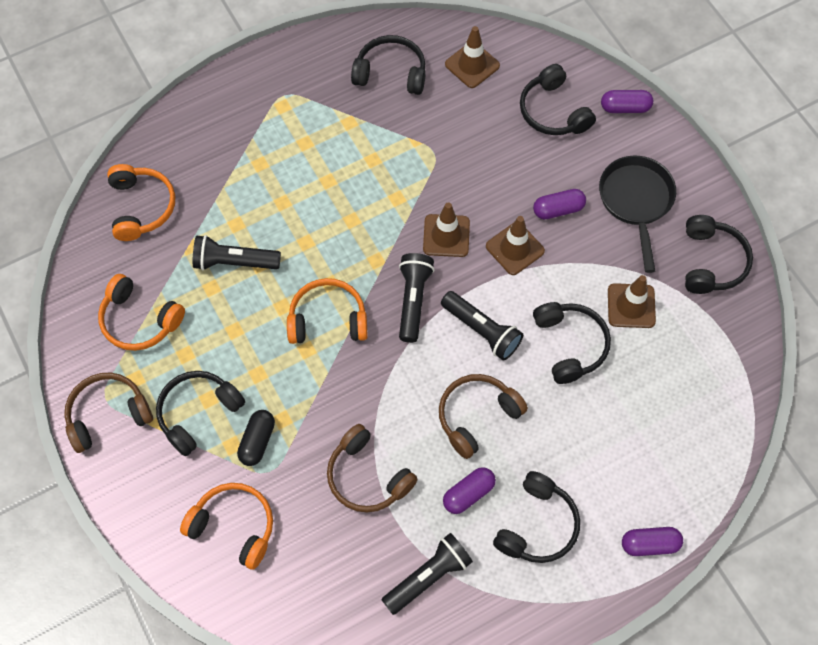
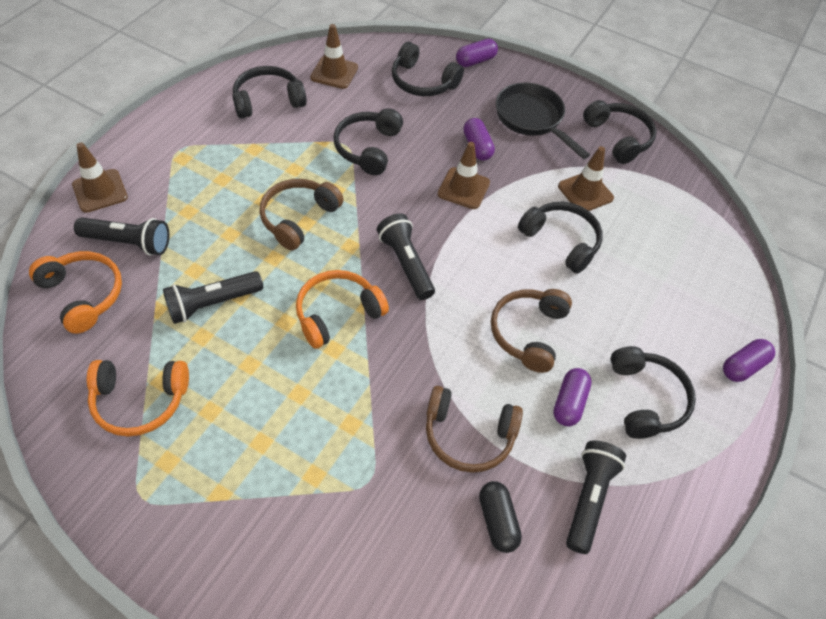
camera: 35 degrees left, 10 degrees down
(108, 415) = (155, 514): brown headphones -> brown headphones (298, 218)
(198, 413) = (258, 461): black headphones -> black headphones (368, 148)
(234, 526) = (367, 557): orange headphones -> none
(257, 441) = (338, 458): black capsule -> black capsule (497, 521)
(446, 236) = (399, 201): brown traffic cone -> brown traffic cone (100, 191)
(481, 330) = (482, 262): black flashlight -> black flashlight (128, 243)
(558, 209) = (477, 147): purple capsule -> purple capsule turned 60 degrees counterclockwise

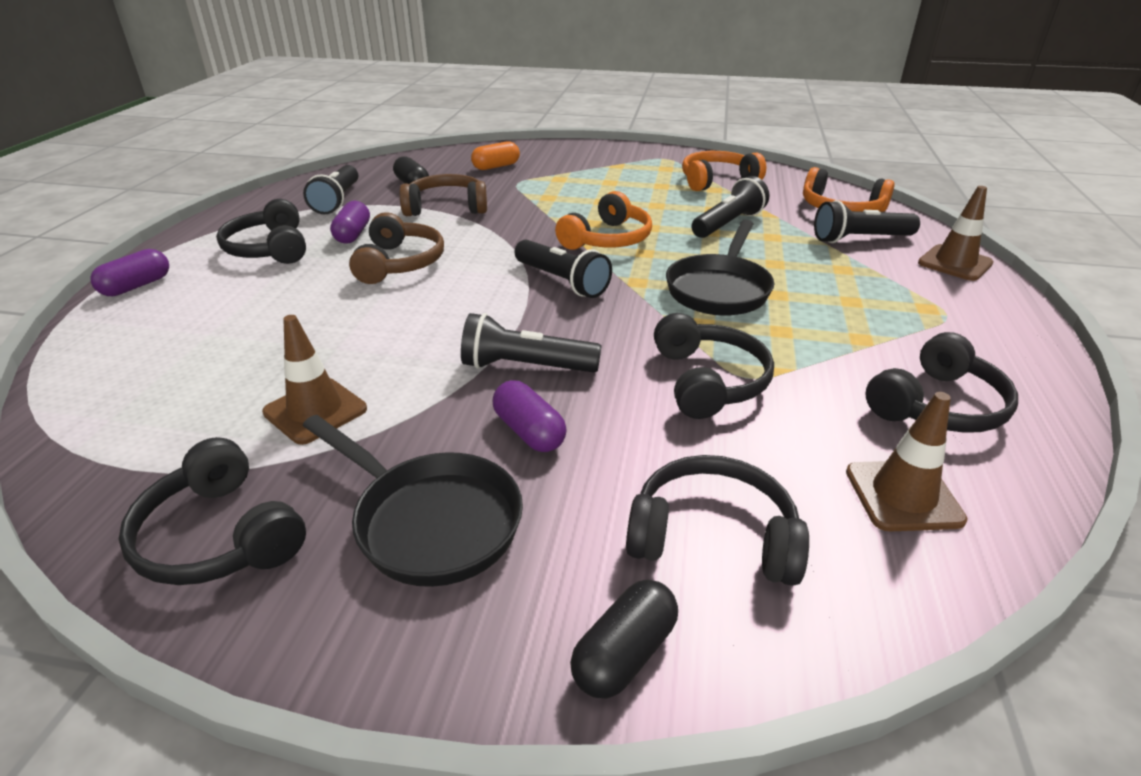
camera: 165 degrees right, 20 degrees down
(298, 218) = (719, 289): brown headphones -> black pan
(377, 549) = (496, 166): none -> orange capsule
(463, 188) = (526, 367): brown traffic cone -> black flashlight
(475, 61) = (624, 653): purple capsule -> black capsule
(561, 241) = (360, 342): black headphones -> none

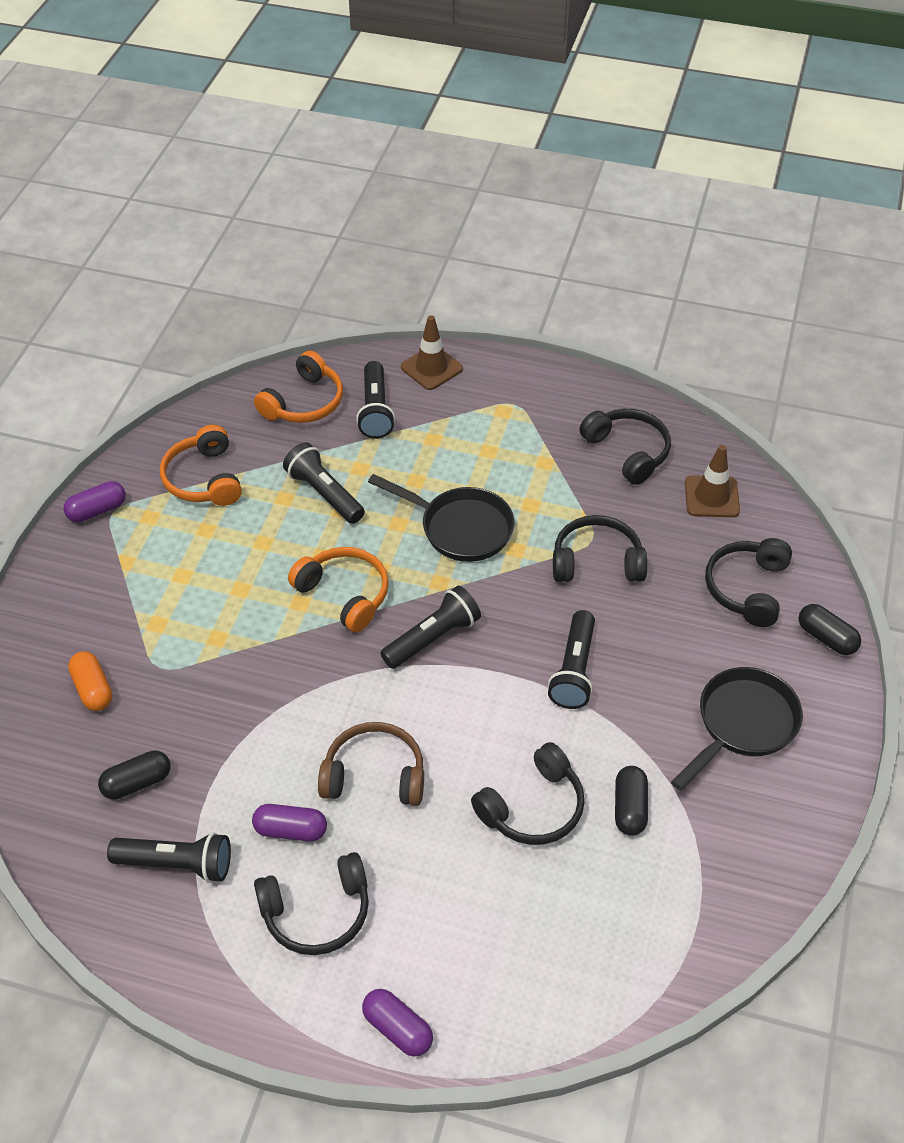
camera: 85 degrees left, 15 degrees up
(219, 536) = (761, 838): black headphones -> black headphones (533, 807)
(315, 411) = (630, 808): brown traffic cone -> black capsule
(446, 207) = (227, 740): brown headphones -> none
(529, 431) = (655, 671): purple capsule -> purple capsule (97, 510)

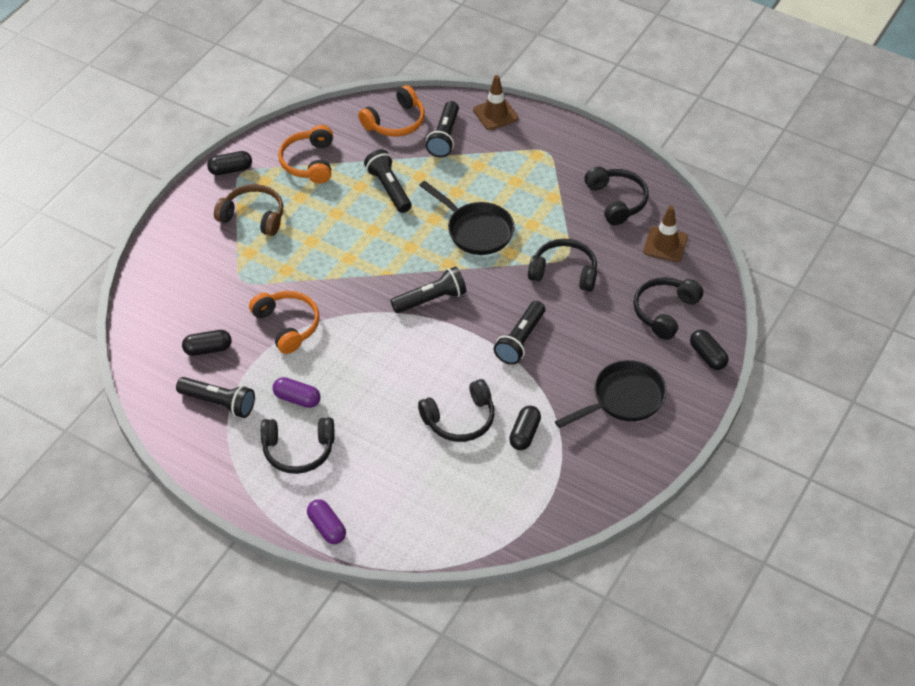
camera: 15 degrees right, 0 degrees up
(93, 689) = (195, 285): orange capsule -> none
(97, 510) = (230, 170): purple capsule -> black capsule
(344, 594) = (380, 259): orange headphones -> orange headphones (287, 325)
(374, 775) = (362, 377): brown headphones -> brown headphones (253, 216)

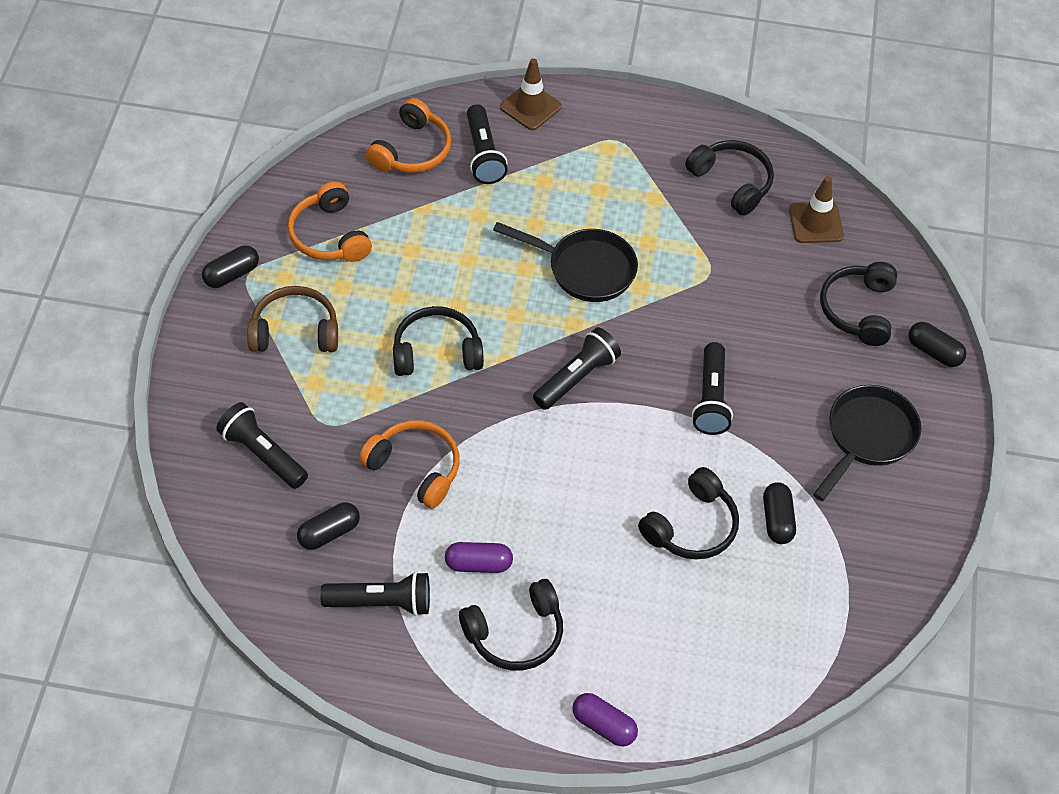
camera: 25 degrees left, 5 degrees up
(389, 189) = (449, 243): black flashlight -> black flashlight (263, 454)
(564, 272) = (717, 293): black headphones -> black headphones (436, 352)

